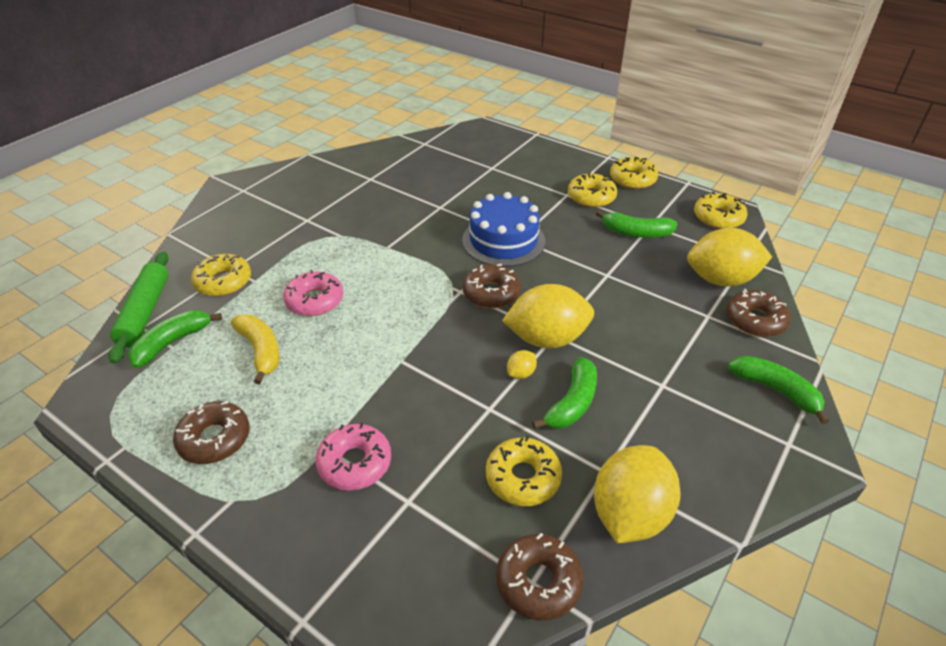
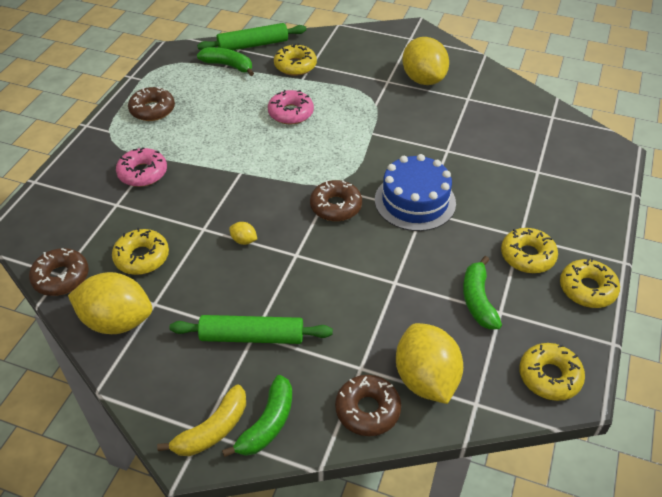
camera: 75 degrees right, 5 degrees up
(261, 351) = (231, 104): yellow banana -> yellow banana (212, 430)
(547, 339) = (289, 250): yellow lemon -> yellow lemon (423, 79)
(572, 403) = (219, 276): green banana -> none
(665, 386) = (252, 336): none -> green rolling pin

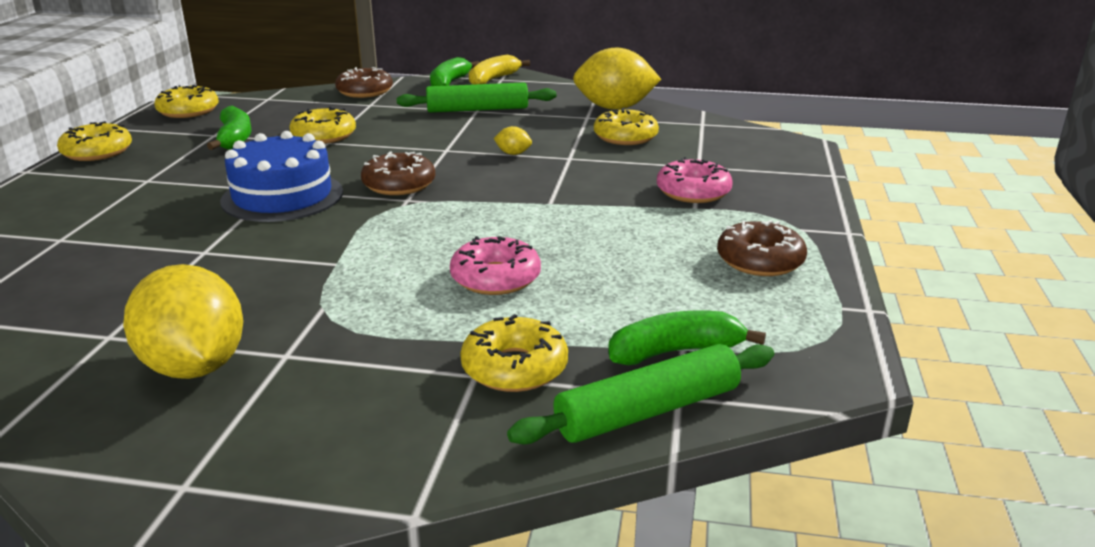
camera: 170 degrees right, 20 degrees down
(61, 277) = (699, 122): brown donut -> none
(228, 66) = (675, 351): green banana -> green banana turned 150 degrees clockwise
(426, 379) = (309, 104): yellow lemon -> none
(527, 256) = (151, 167): yellow donut -> yellow donut (324, 136)

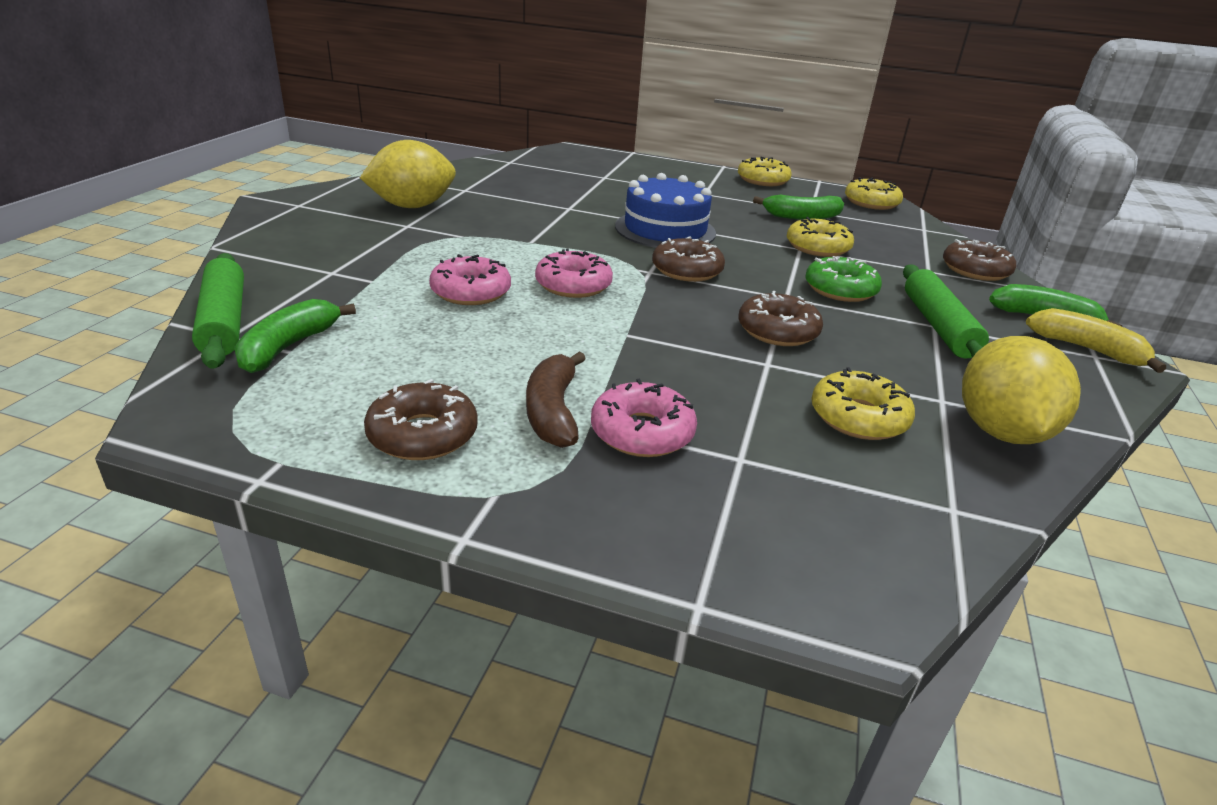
camera: 95 degrees right, 5 degrees up
(422, 132) = (840, 289): none -> green donut
(456, 230) = (573, 285): none -> pink donut
(513, 153) = (777, 331): yellow lemon -> brown donut
(514, 368) = (327, 284): yellow donut -> none
(675, 351) = (289, 347): green banana -> green banana turned 150 degrees counterclockwise
(691, 220) = (553, 411): none -> brown banana

